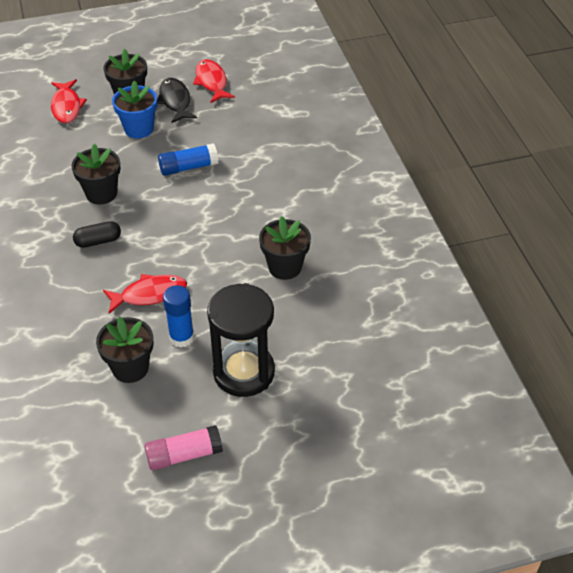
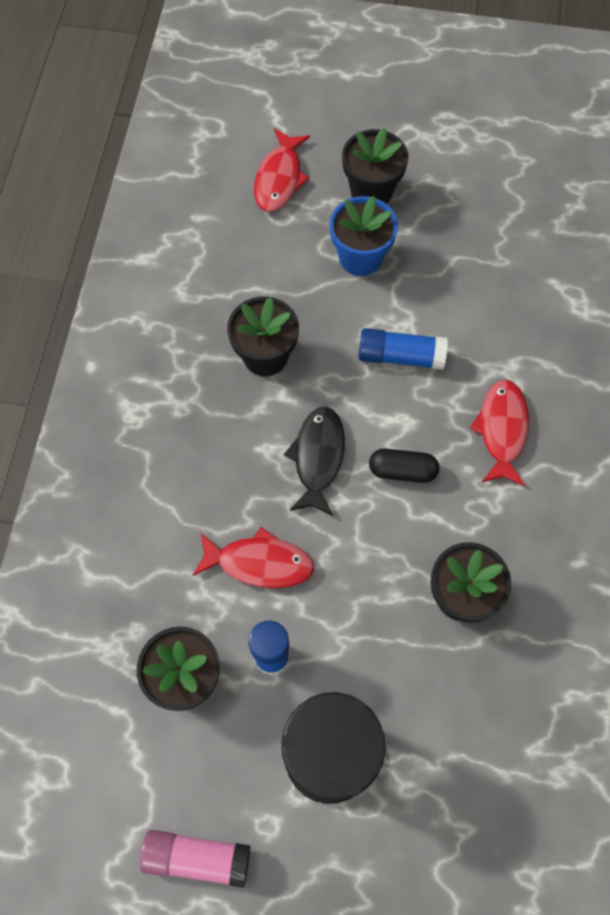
camera: 25 degrees right, 20 degrees up
(98, 241) = (229, 439): black capsule -> black capsule (402, 471)
(175, 101) = (431, 225): black fish -> black fish (318, 457)
(212, 82) = (497, 208): red fish -> red fish (502, 430)

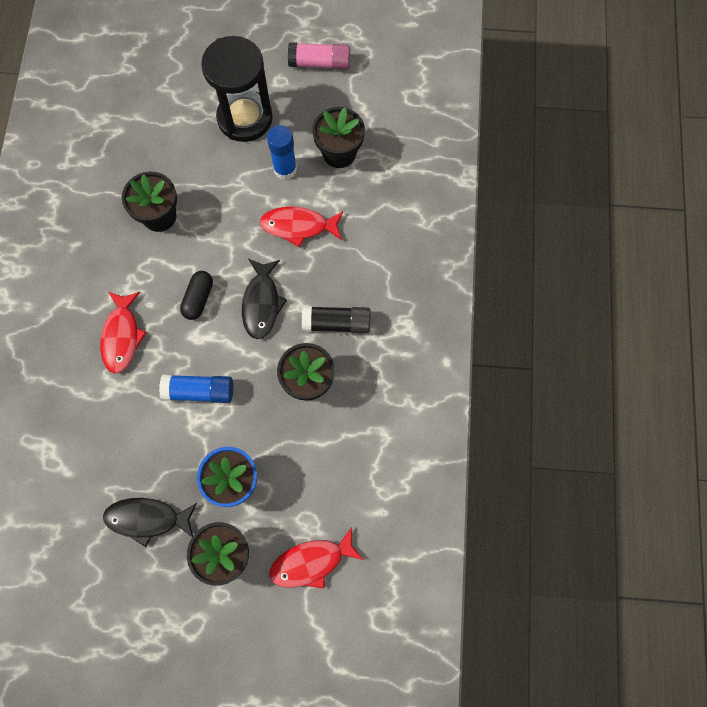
camera: 175 degrees right, 5 degrees up
(222, 424) = (336, 323): none -> black glue stick
(279, 179) = (311, 562): red fish -> red fish turned 120 degrees counterclockwise
(402, 471) = (198, 299): black capsule -> black capsule turned 75 degrees counterclockwise
(458, 230) = (147, 519): none -> black fish

